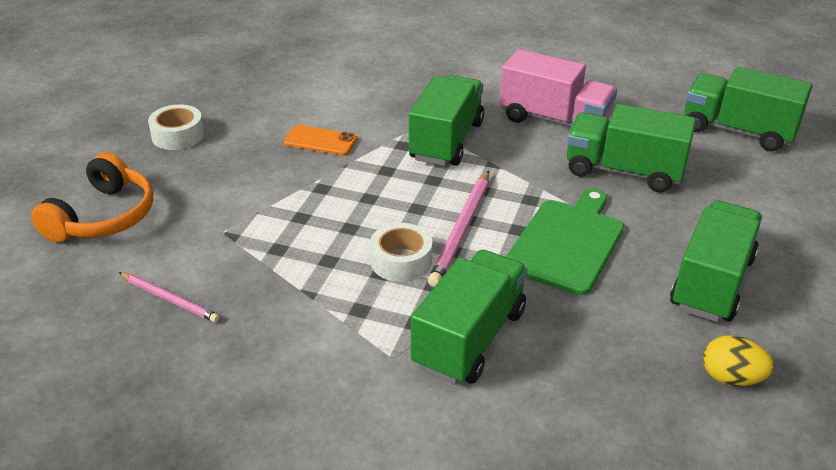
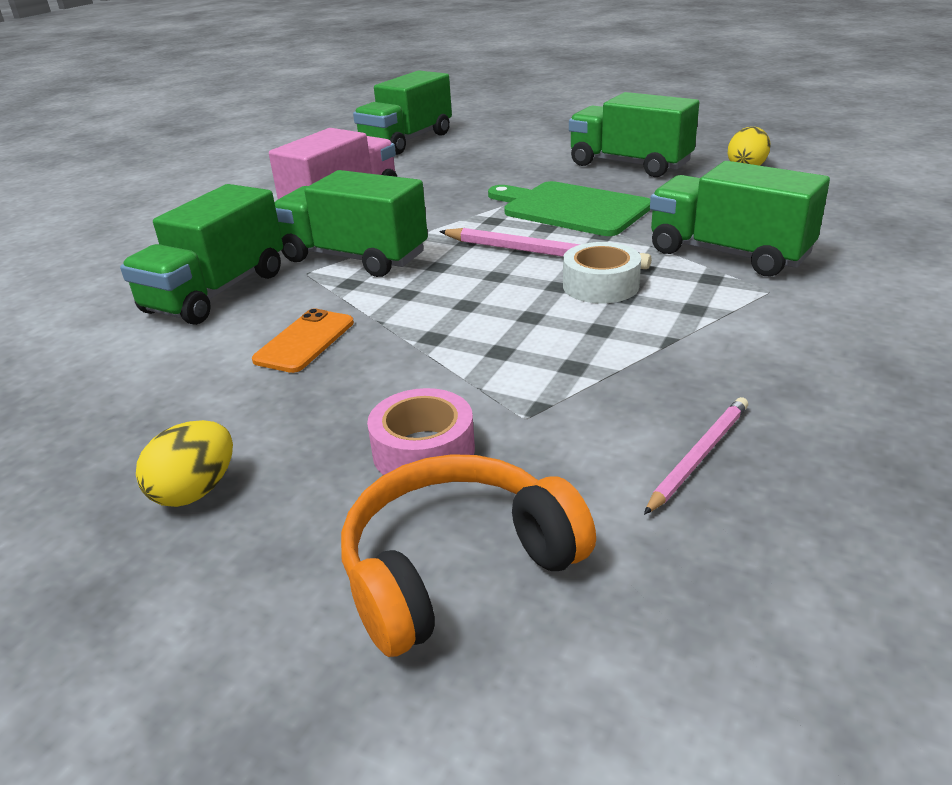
camera: 80 degrees left, 5 degrees down
(103, 217) = (456, 566): orange headphones -> orange headphones turned 60 degrees counterclockwise
(178, 135) = (195, 491): white tape -> yellow egg
(196, 198) = (423, 451): none -> pink tape
(623, 171) = (455, 182): green truck -> green truck (216, 292)

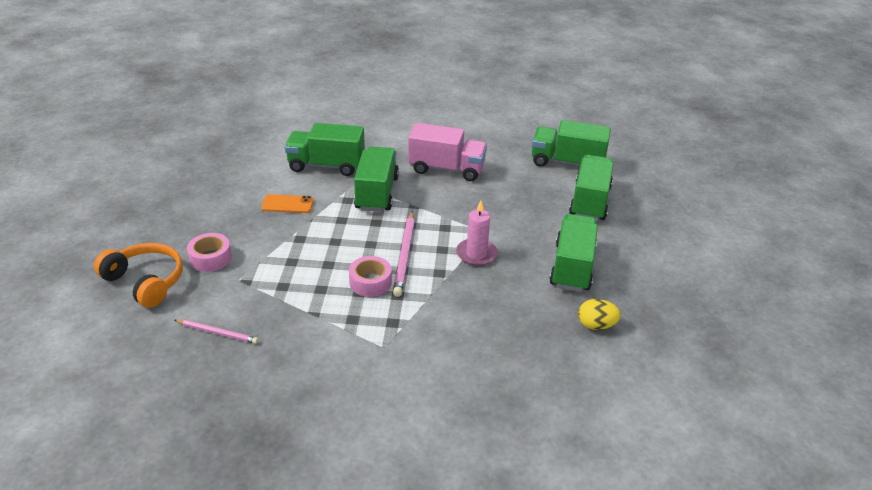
camera: 65 degrees right, 5 degrees up
(195, 491) = (180, 213): yellow egg -> none
(571, 208) = (476, 254): green cutting board -> pink candle
(600, 285) = (370, 282): white tape -> pink tape
(728, 253) = (430, 327): green truck -> green truck (590, 202)

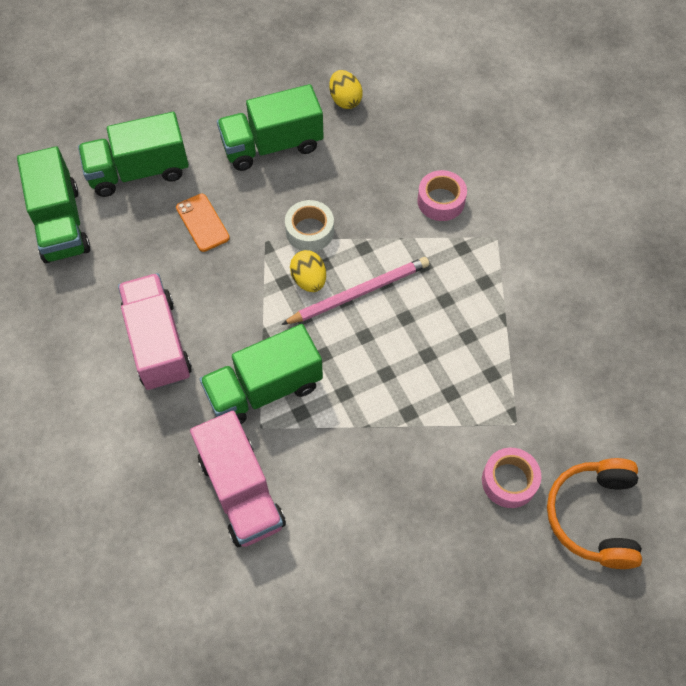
camera: 120 degrees left, 25 degrees up
(217, 332) = (594, 383): pink pencil -> none
(287, 204) = (356, 475): orange phone -> orange phone (202, 223)
(326, 165) = (241, 491): green truck -> pink truck
(370, 282) = (424, 299): pink tape -> pink tape (441, 201)
(436, 238) = (309, 280): none -> yellow egg
(476, 254) = (309, 231): pink candle -> white tape

